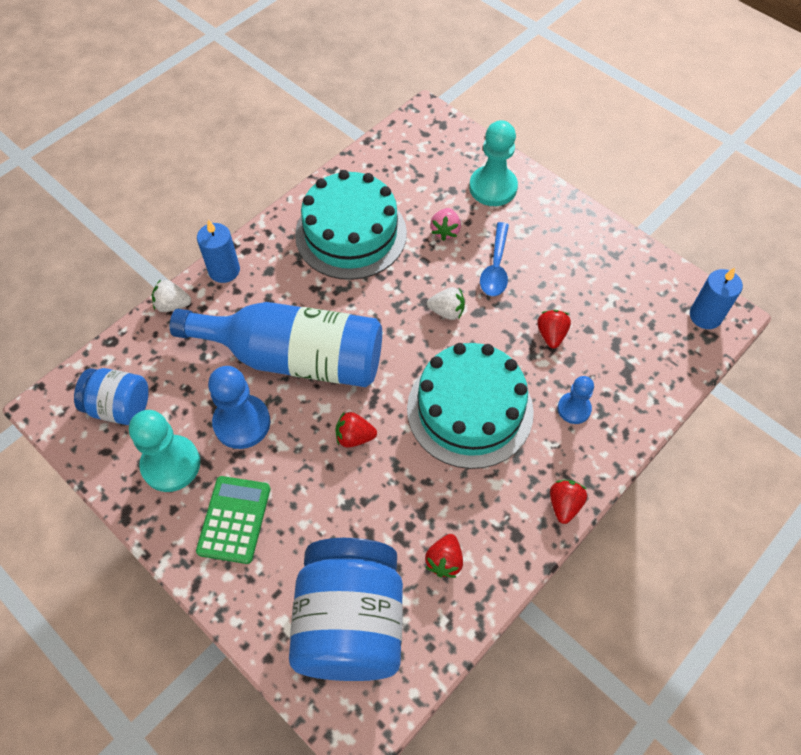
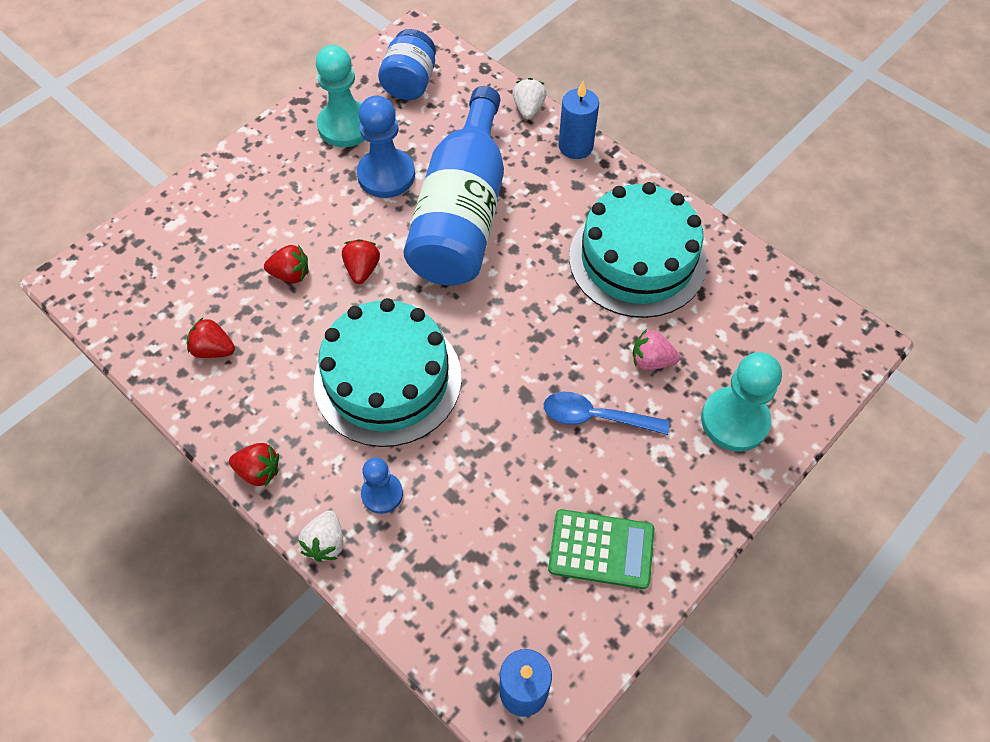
camera: 90 degrees right, 0 degrees up
(234, 519) = (283, 177): green calculator -> green calculator (601, 549)
(350, 623) = (167, 270): blue jar -> none
(447, 312) = (525, 359): white strawberry -> white strawberry (326, 543)
(551, 335) = (491, 476): red strawberry -> red strawberry (291, 274)

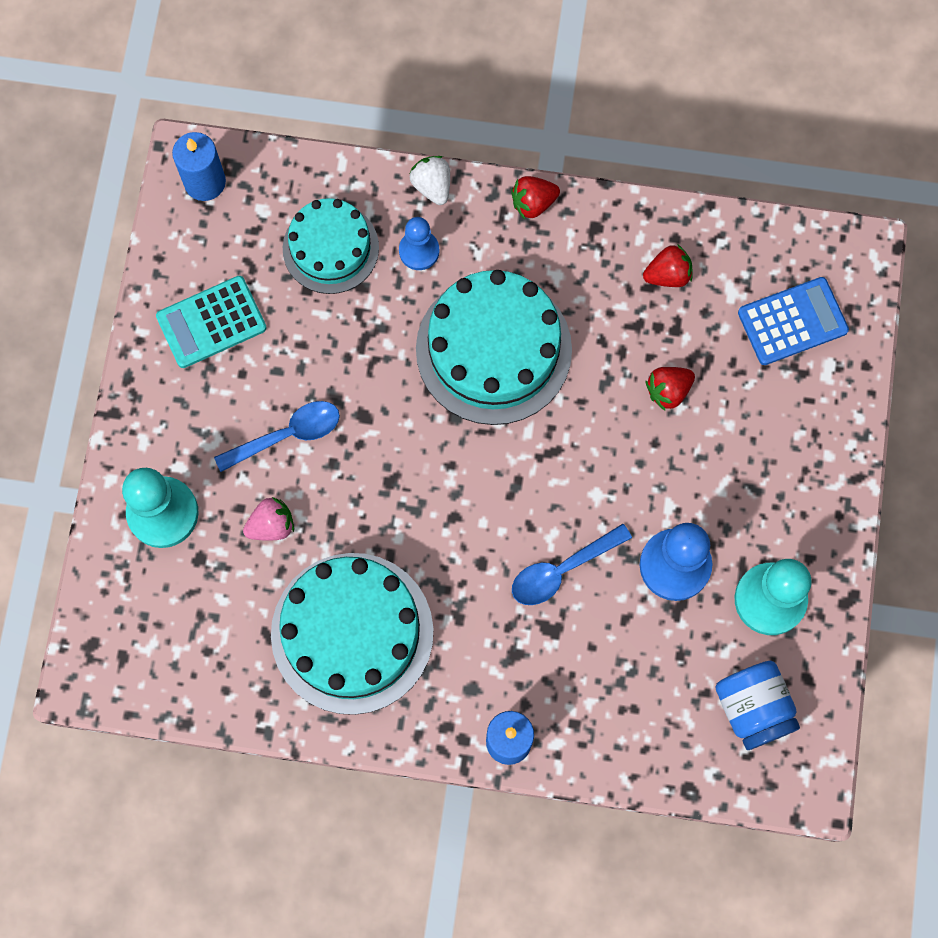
camera: 145 degrees right, 15 degrees up
(164, 265) = (792, 321): none -> blue calculator
(362, 269) = (607, 441): red strawberry -> none
(453, 546) = (330, 248): none -> turquoise cake
(462, 214) = (562, 570): blue bottle -> blue spoon
(528, 109) = (596, 761): white strawberry -> none
(601, 549) = (211, 322): green calculator -> turquoise calculator

